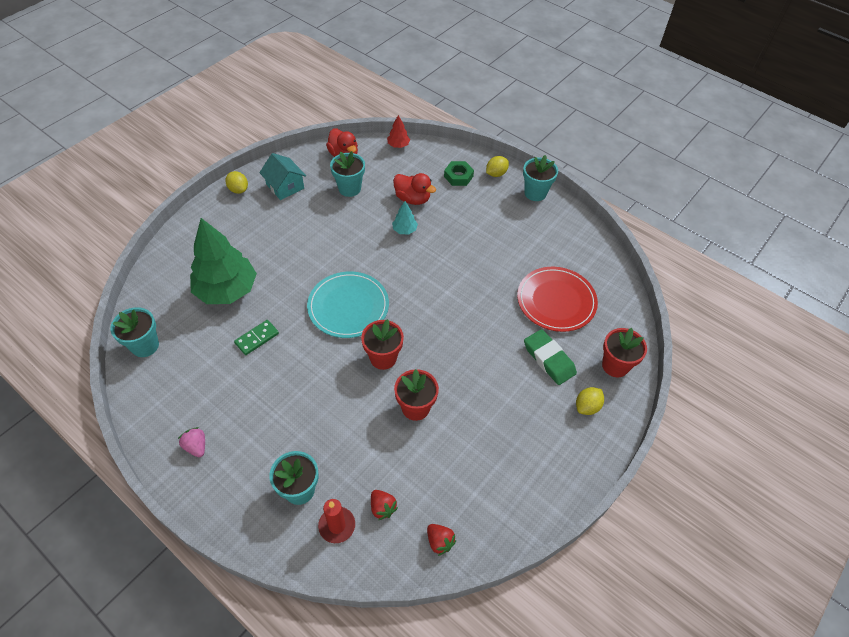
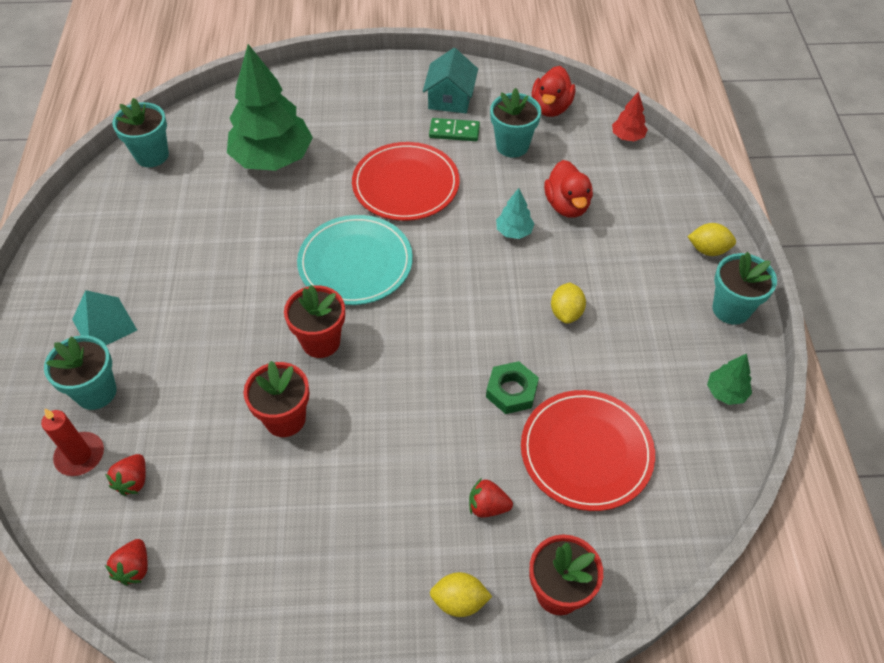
camera: 50 degrees right, 0 degrees up
(196, 446) = (77, 276): pink strawberry -> none
(238, 189) = (403, 71): yellow lemon -> yellow lemon (566, 313)
(253, 455) = (104, 324): none -> turquoise pyramid
(257, 338) = (240, 224): green domino -> green domino (454, 132)
(321, 248) = (406, 184): none -> red plate
(458, 176) = (655, 219): green nut -> green nut (511, 391)
(549, 359) = (487, 506): green eraser -> red strawberry
(574, 230) = (726, 392): none -> green tree

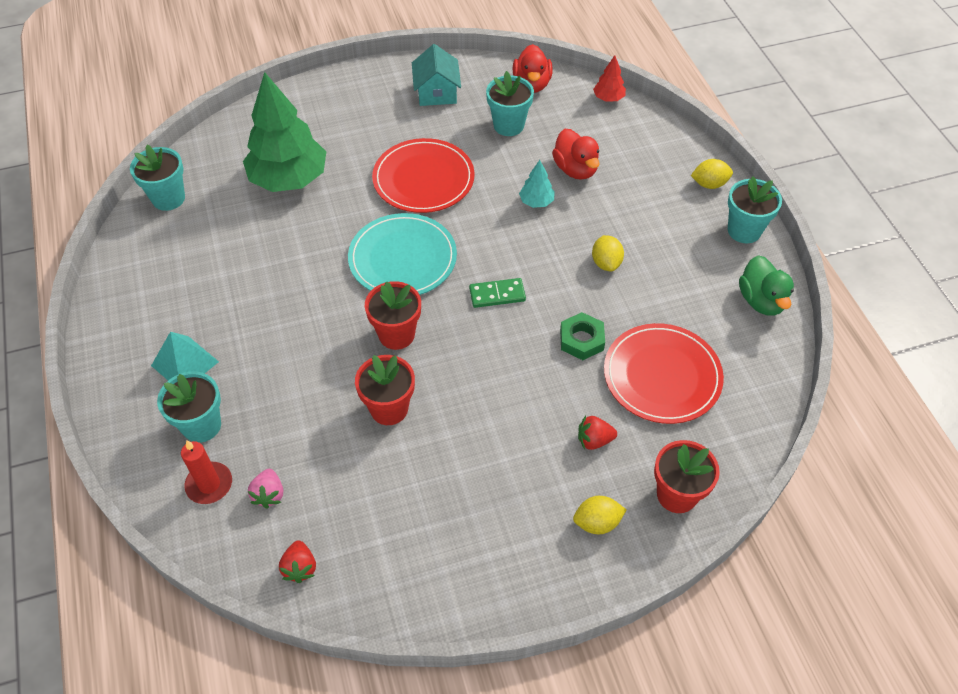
camera: 15 degrees left, 0 degrees up
(133, 481) = (269, 494): red strawberry -> pink strawberry
(454, 132) = (451, 122): green domino -> green domino (497, 295)
(726, 392) = (761, 301): green tree -> green duck

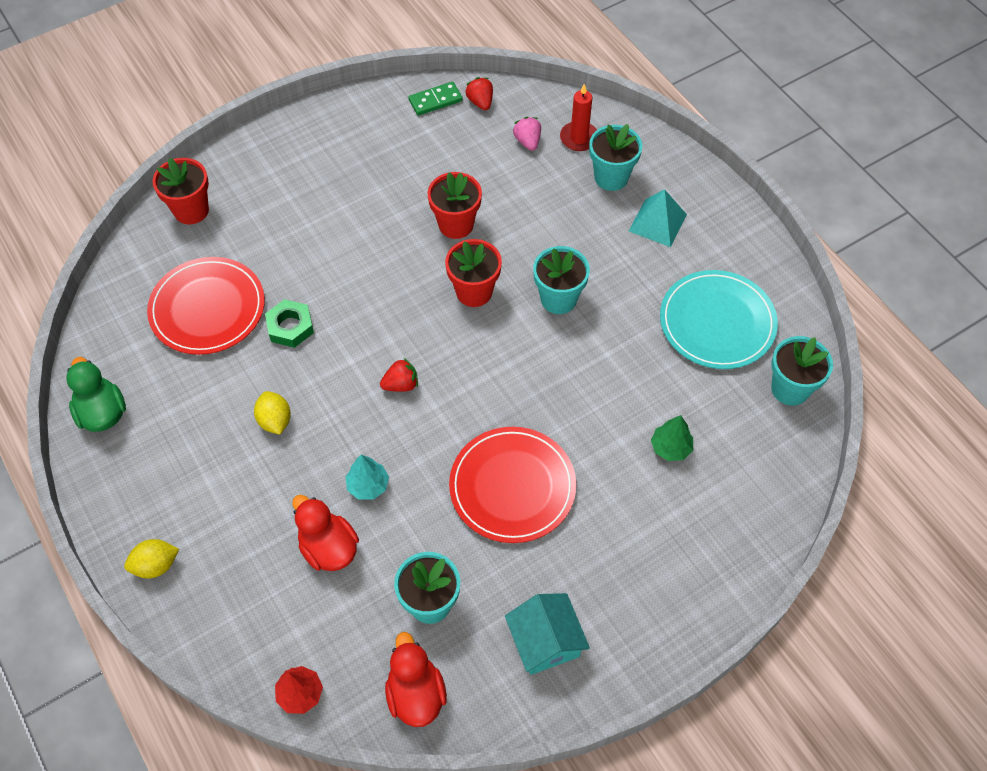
camera: 165 degrees right, 5 degrees up
(289, 179) = (670, 448): green tree -> green tree, size x0.43
(402, 258) = (498, 375): turquoise plate -> turquoise plate (717, 322)
(497, 295) = (386, 356): green domino -> green domino (435, 100)
(594, 440) = (266, 238): red strawberry -> red strawberry (401, 384)
(597, 522) = (257, 177): yellow lemon -> none
(744, 230) = (115, 502): turquoise flower pot -> turquoise flower pot (558, 299)

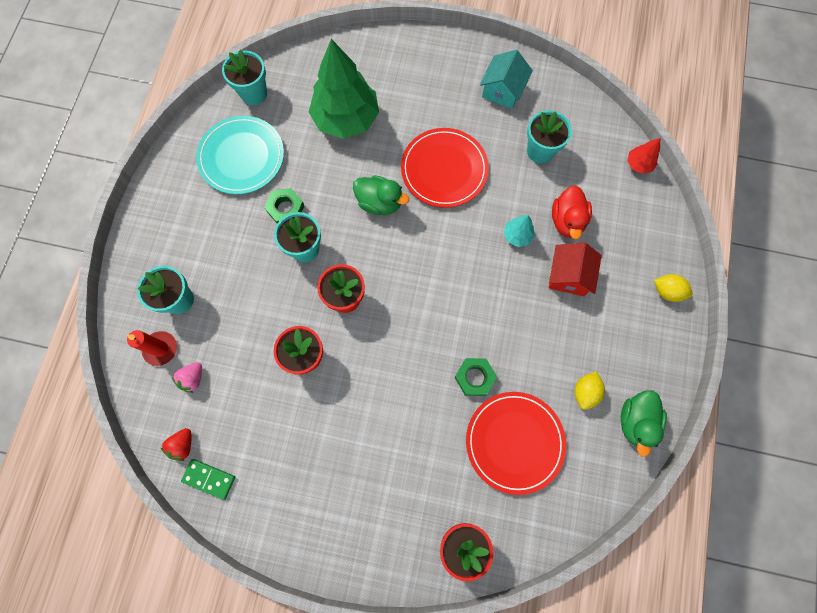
camera: 135 degrees left, 15 degrees up
(275, 421) = (536, 320): yellow lemon -> yellow lemon (585, 392)
(277, 491) = (569, 276): none -> red house
(401, 384) = (445, 278): red strawberry -> none
(416, 694) = (583, 119): red duck -> none
(539, 396) = (379, 203): none -> green duck
(618, 315) = (285, 209): none -> green nut
(657, 222) = (193, 243): turquoise pyramid -> none
(670, 448) = (346, 119): green tree -> green tree, size x2.34

